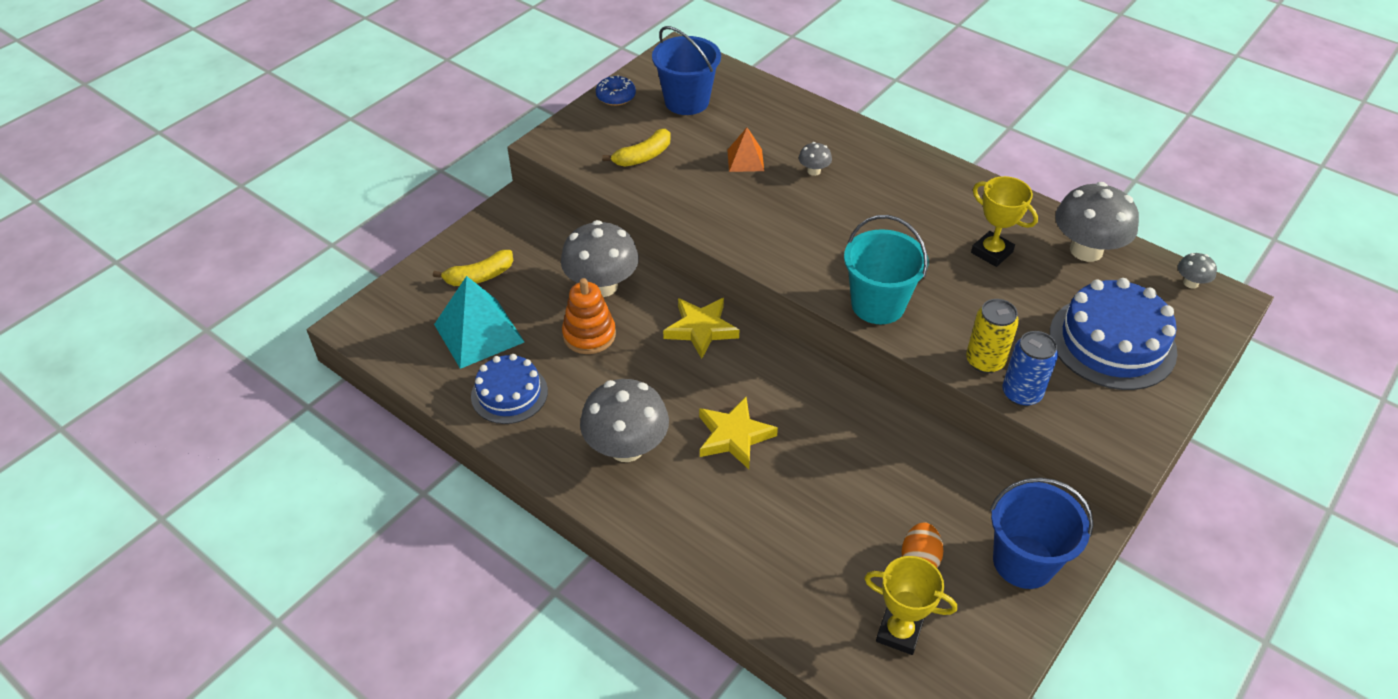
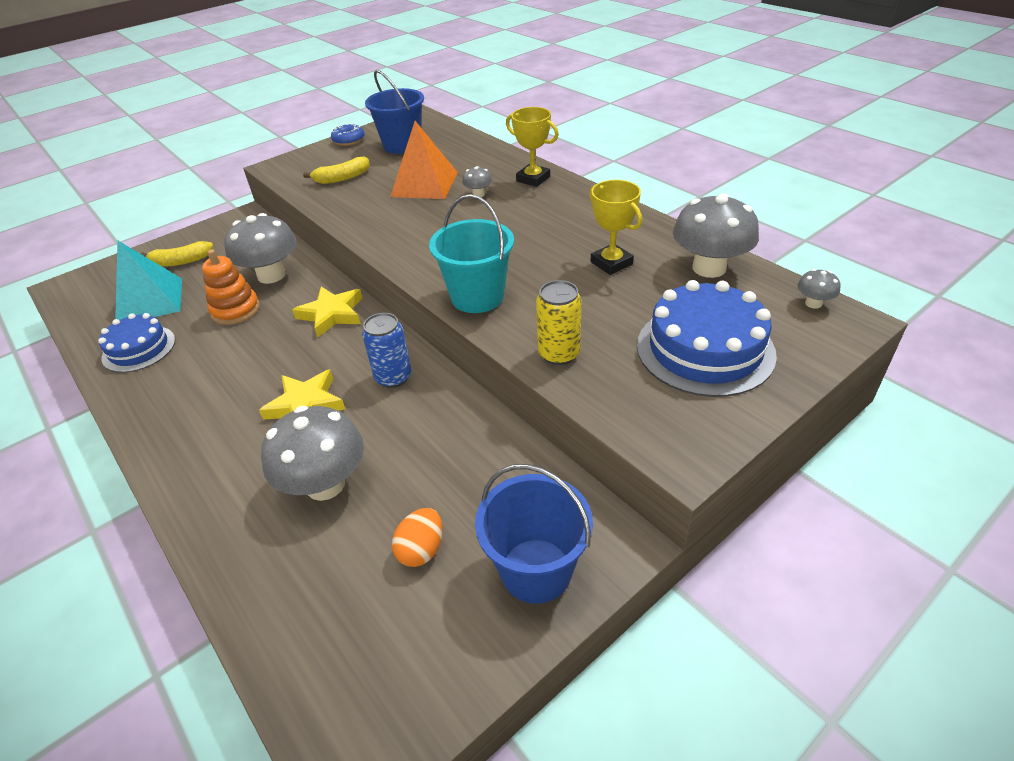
camera: 15 degrees right, 5 degrees down
(626, 447) = (204, 403): grey mushroom -> grey mushroom (325, 484)
(745, 160) = (424, 184): orange pyramid -> orange pyramid, size x1.79
(899, 632) = (357, 628): yellow trophy -> yellow trophy (533, 179)
(1021, 393) = (583, 387): blue can -> blue can (393, 377)

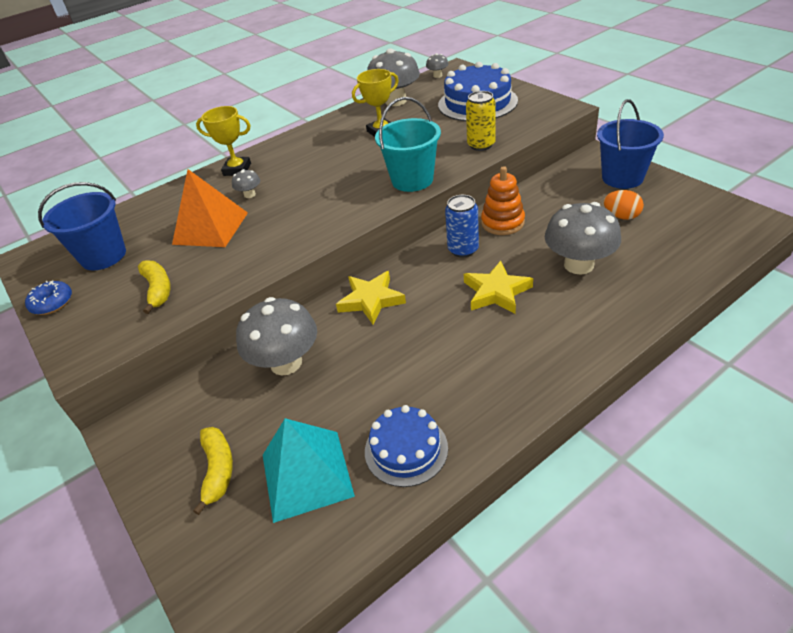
camera: 85 degrees left, 0 degrees up
(236, 310) = (347, 377): orange stacking toy -> orange stacking toy (502, 222)
(533, 179) = (237, 169): yellow trophy -> yellow trophy turned 60 degrees clockwise

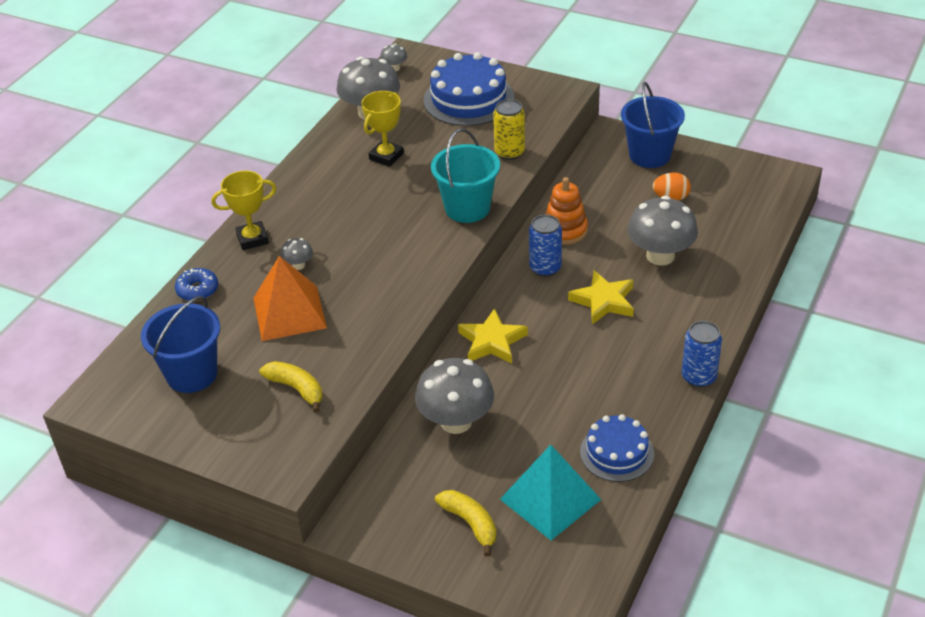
camera: 30 degrees left, 0 degrees up
(52, 303) = (187, 436): blue donut -> blue donut (197, 290)
(545, 396) = (699, 377): none -> blue can

